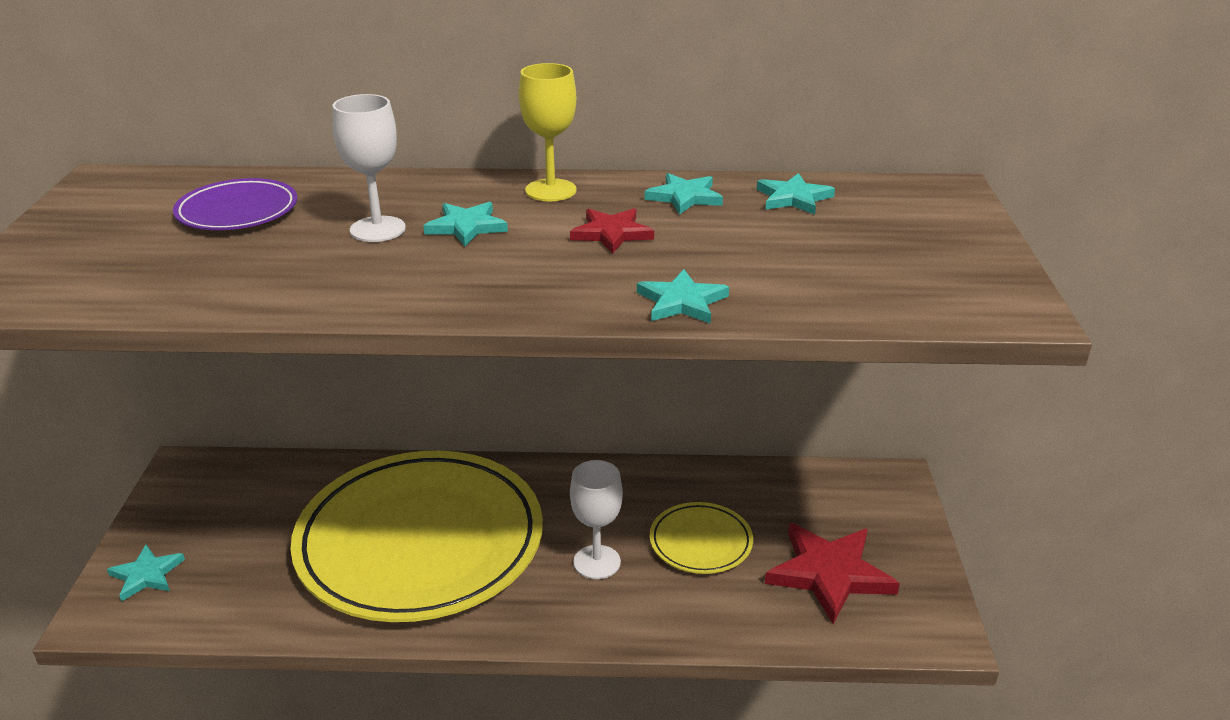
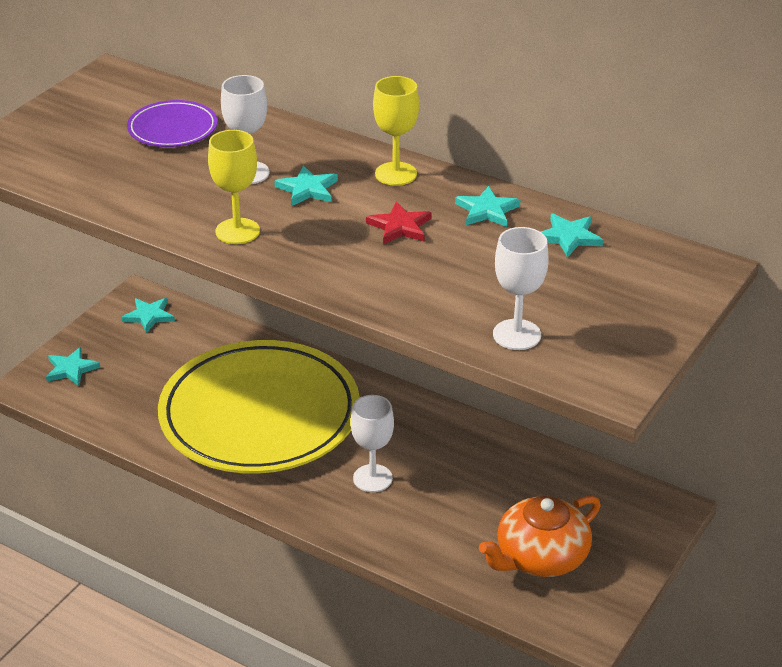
camera: 30 degrees right, 5 degrees up
(424, 287) = (237, 231): none -> yellow goblet
(682, 302) = (389, 298): turquoise star -> turquoise star (149, 316)
(700, 542) = (462, 494): yellow plate -> none
(829, 574) = (540, 557): red star -> orange teapot
(860, 295) = (517, 335): none -> white goblet

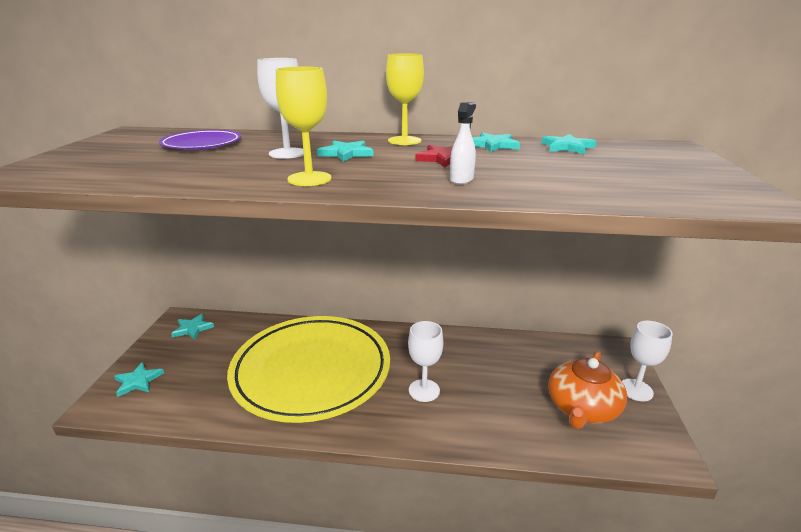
camera: 25 degrees left, 10 degrees down
(377, 271) = (461, 179): none -> white spray bottle
(517, 335) = (633, 191): white goblet -> white goblet (636, 390)

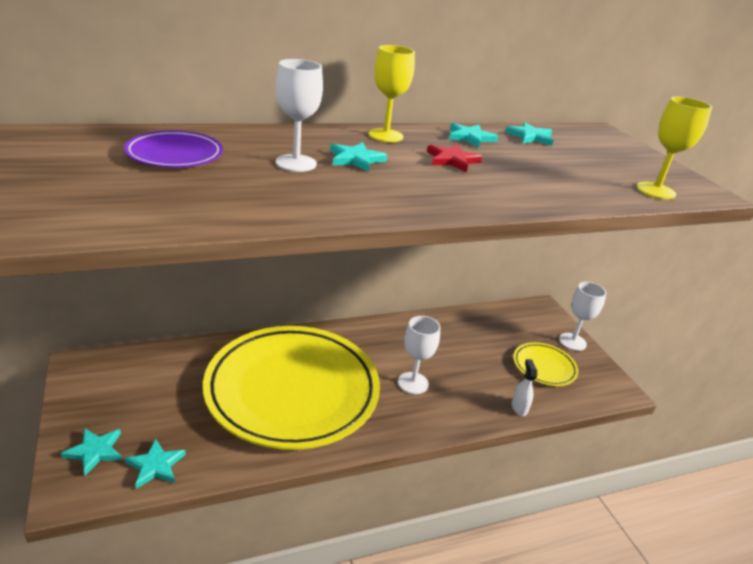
camera: 30 degrees left, 5 degrees up
(193, 328) = (109, 373): turquoise star -> turquoise star (155, 465)
(309, 179) = (371, 199): yellow goblet -> yellow goblet (656, 191)
(461, 179) = (498, 187): white spray bottle -> white spray bottle (519, 407)
(582, 408) = (544, 367): orange teapot -> yellow plate

